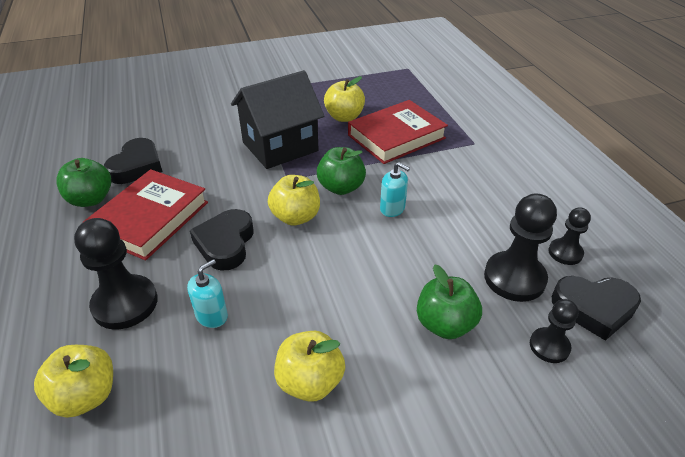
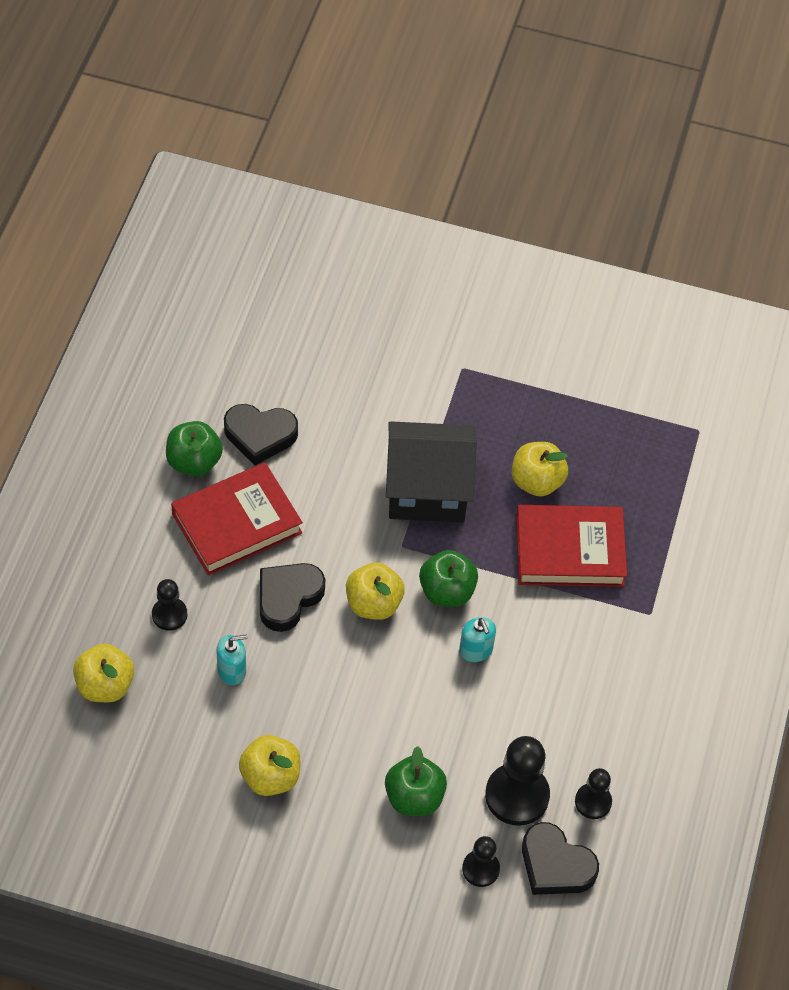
camera: 30 degrees right, 15 degrees up
(125, 303) = (169, 615): black pawn -> black pawn, size x0.57
(137, 166) = (260, 435): black heart -> black heart turned 45 degrees clockwise

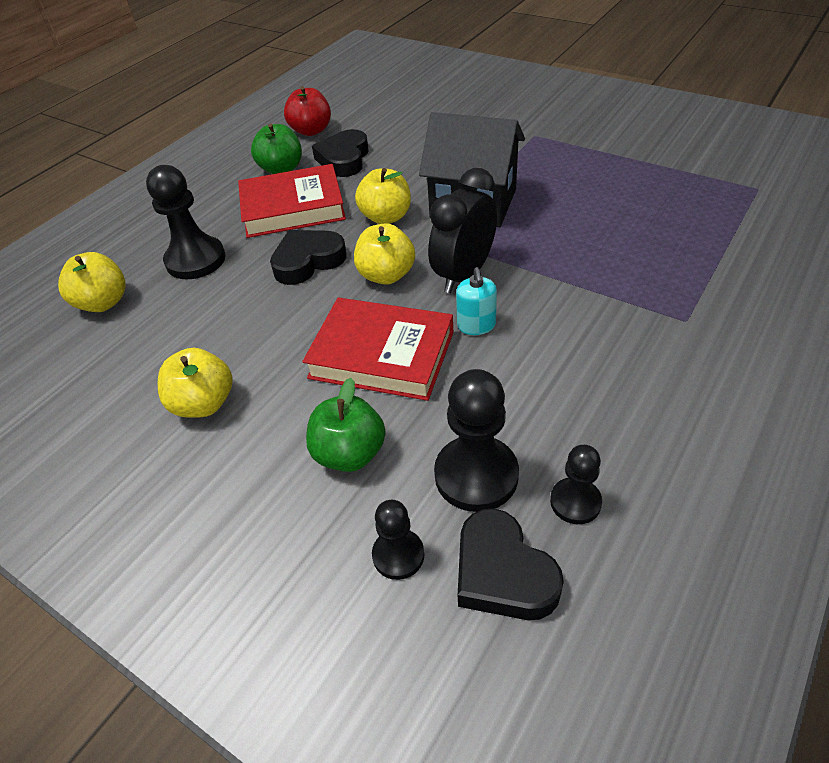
camera: 25 degrees right, 10 degrees down
(169, 615) = (195, 260): black pawn -> black pawn, size x1.74
(198, 387) = (311, 131): none -> red apple
(232, 670) = (223, 307): turquoise soap dispenser -> none
(260, 435) = (344, 159): black heart -> black heart turned 75 degrees clockwise
(447, 591) = (464, 275): green apple -> black clock
(537, 481) = (582, 207): yellow apple -> yellow apple (386, 217)
(569, 550) = (603, 259): red book -> red book (382, 354)

